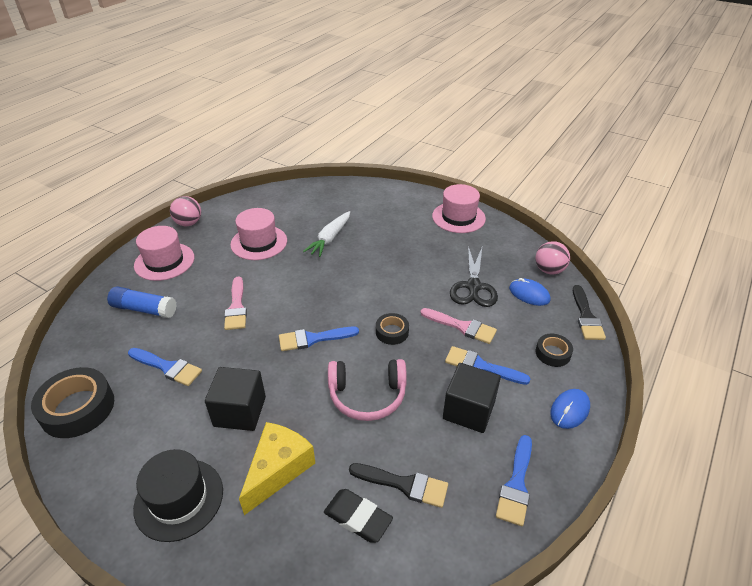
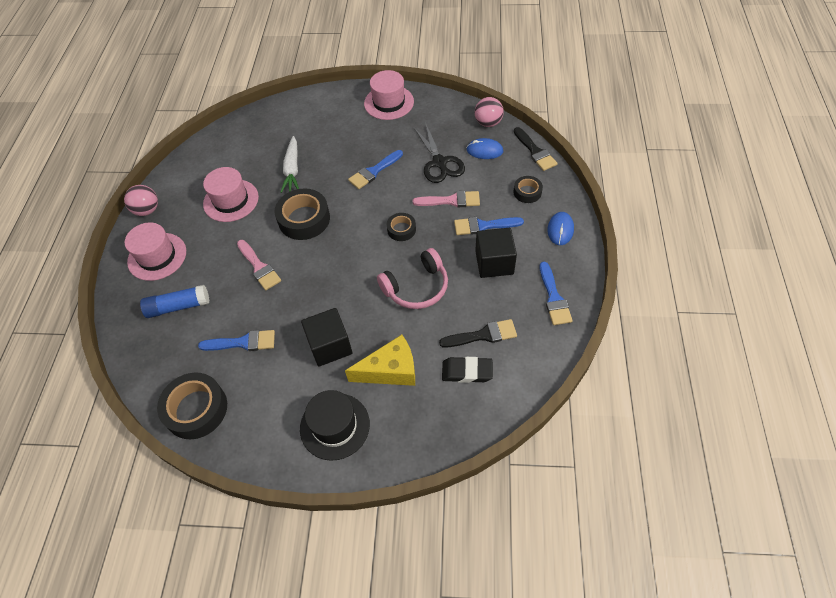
camera: 25 degrees left, 15 degrees up
(278, 469) = (390, 370): yellow cheese -> yellow cheese turned 75 degrees clockwise
(308, 283) = (304, 219): none -> black tape
(313, 339) = (344, 263): blue brush -> blue brush (374, 171)

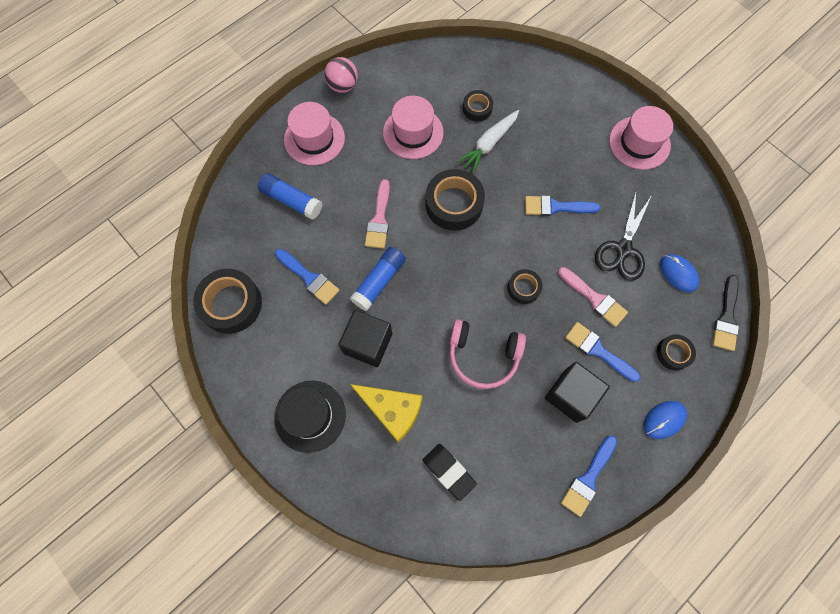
camera: 40 degrees right, 15 degrees up
(263, 156) = (477, 108): none -> black tape
(298, 303) = (379, 281): none -> blue glue stick
(483, 335) = (493, 453): black brush -> none
(488, 123) = (712, 246): pink ball -> none

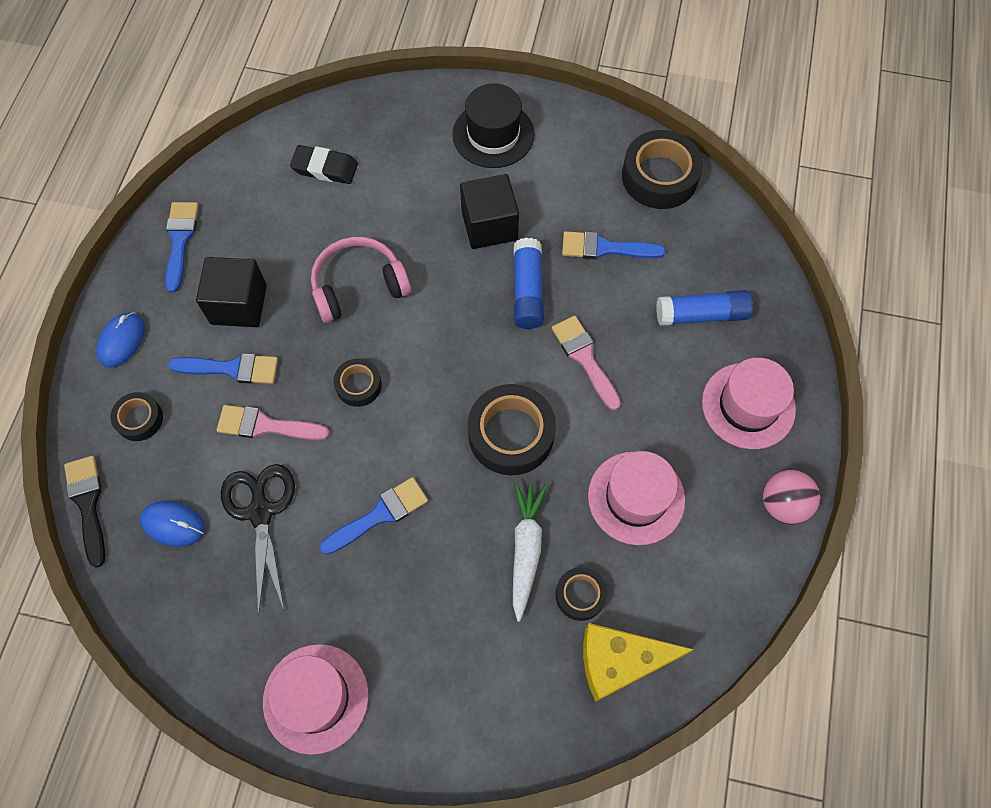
camera: 145 degrees right, 5 degrees down
(392, 410) = (417, 184): yellow cheese -> yellow cheese (620, 661)

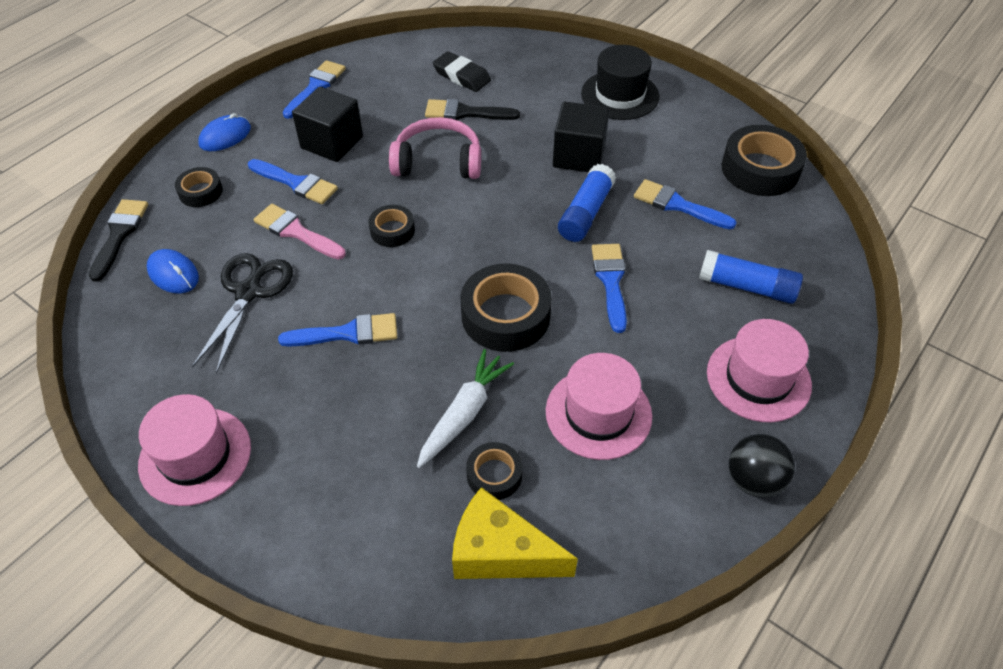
camera: 25 degrees right, 15 degrees down
(353, 214) = (465, 113): none -> black brush
(584, 358) = (610, 281): pink brush -> blue brush
(783, 504) = (753, 480): pink ball -> black ball

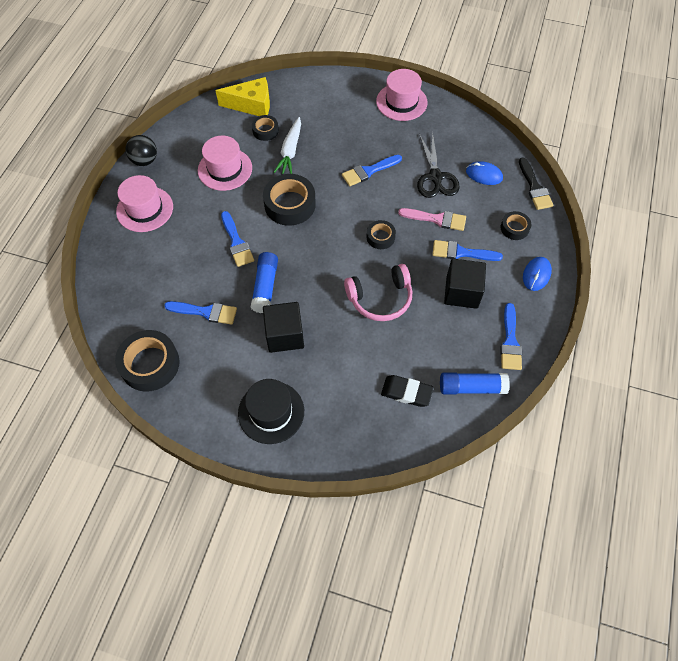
camera: 160 degrees right, 10 degrees up
(465, 113) = (384, 351): black brush -> none
(747, 287) = (154, 263): blue glue stick -> blue glue stick (471, 387)

